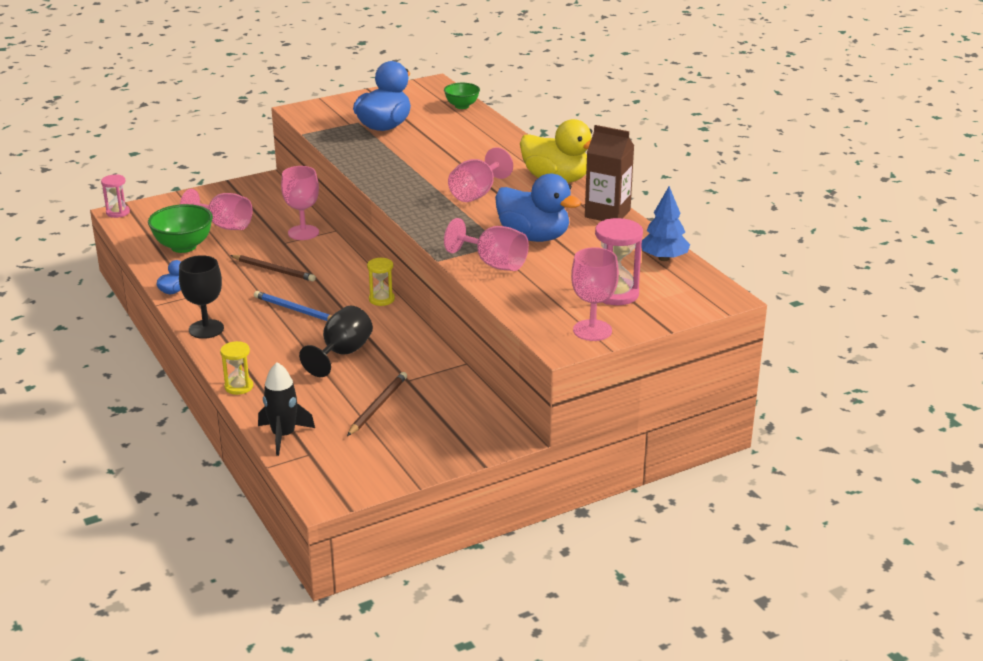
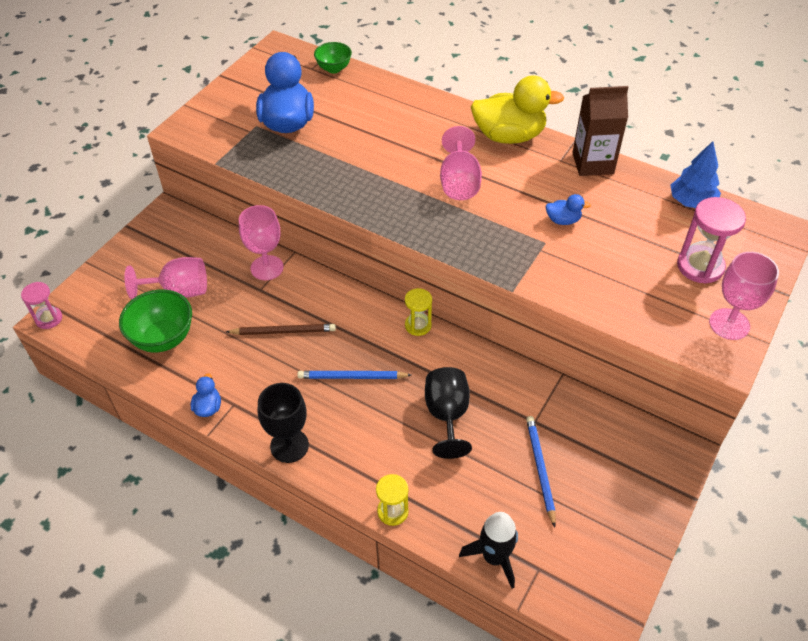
camera: 30 degrees left, 20 degrees up
(378, 406) = (540, 469): brown pencil -> blue pencil
(493, 263) = (564, 272): pink goblet -> none
(534, 237) = (563, 220): blue duck -> blue duck, size x0.45

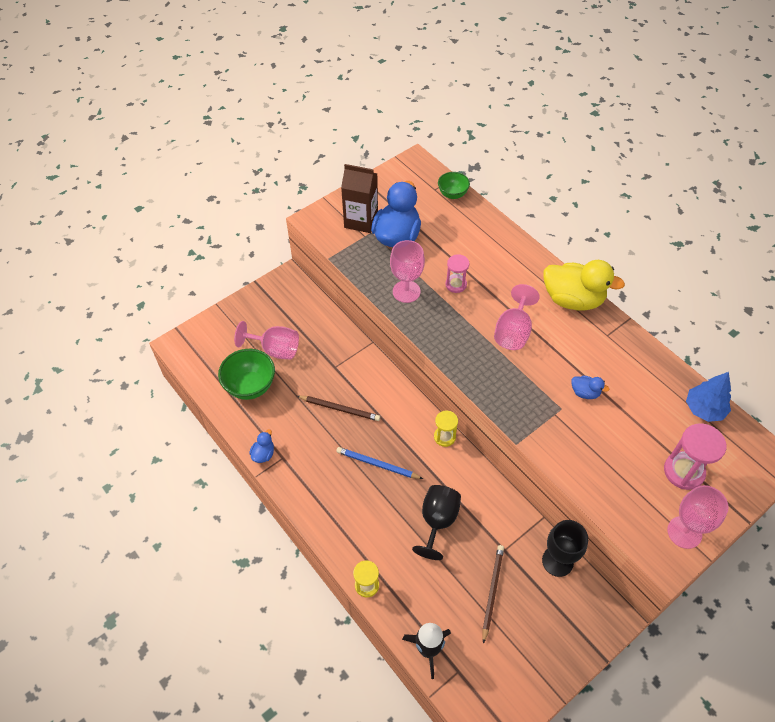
camera: 20 degrees right, 5 degrees up
(49, 319) = (175, 344): pink hourglass -> pink hourglass (456, 284)
(267, 268) = (346, 350): pink goblet -> pink goblet (406, 291)
(289, 446) = (311, 505): black goblet -> black goblet (557, 561)
(540, 469) = (492, 591): blue pencil -> brown pencil
(592, 163) = (633, 346): brown carton -> brown carton (361, 221)

